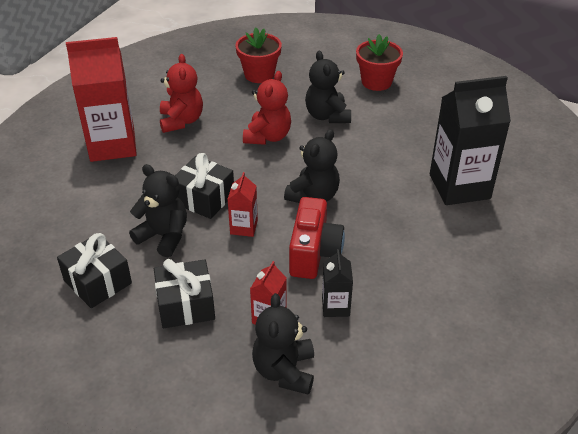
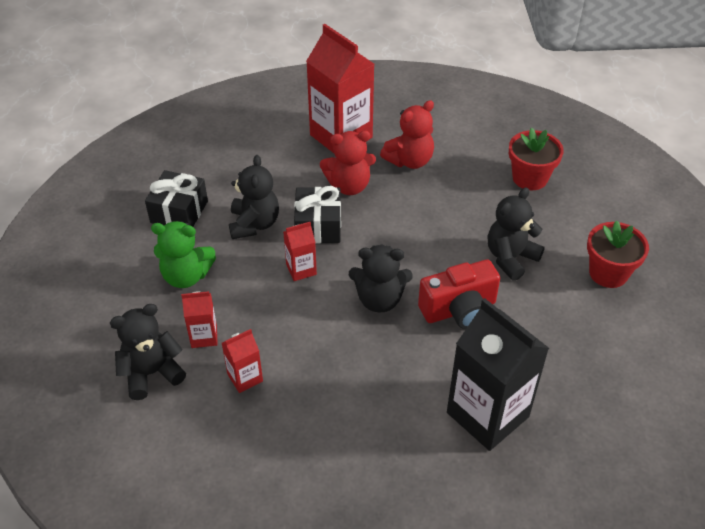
camera: 60 degrees right, 5 degrees up
(186, 305) = (186, 276): black gift -> green teddy bear
(268, 137) = (438, 228): red teddy bear -> red teddy bear (349, 186)
(314, 253) = (302, 333): red camera -> red camera (459, 310)
(335, 306) = (245, 378): black carton -> red carton

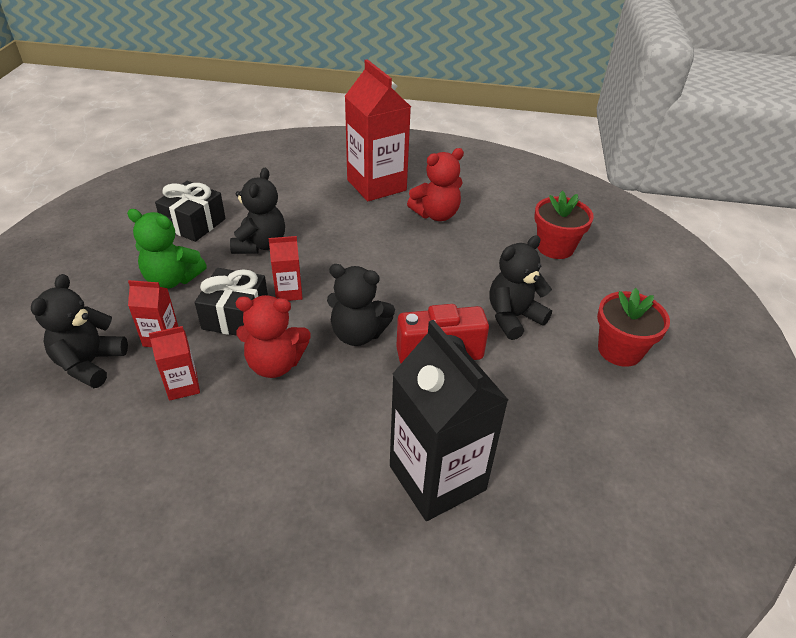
camera: 10 degrees right, 5 degrees down
(152, 373) = (90, 363): black teddy bear -> black teddy bear turned 60 degrees counterclockwise
(318, 226) = (323, 256): black gift -> black gift (236, 315)
(349, 186) = (367, 227): red teddy bear -> red teddy bear (275, 364)

